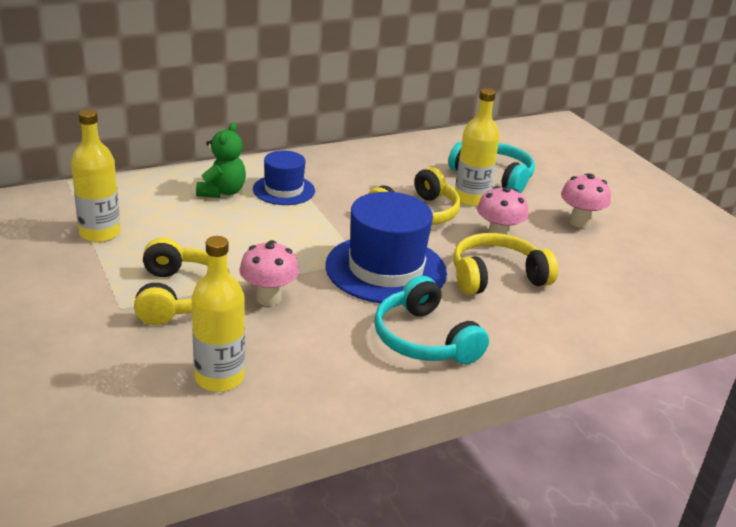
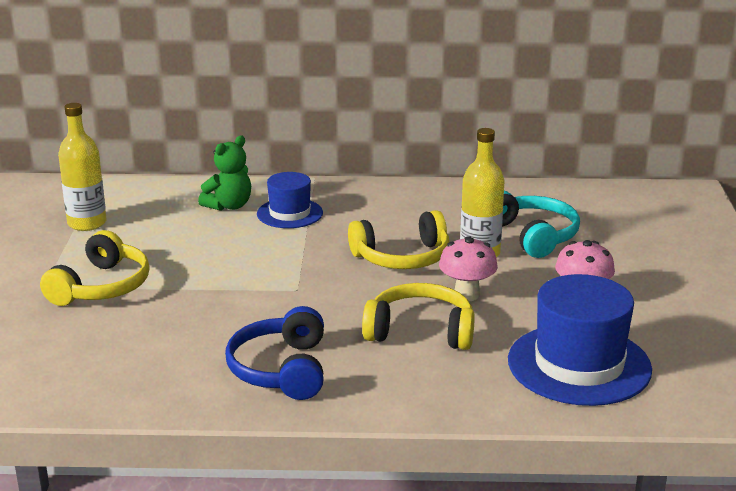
camera: 30 degrees right, 5 degrees down
(219, 378) = (67, 358): yellow bottle -> none
(268, 298) = (175, 304): pink mushroom -> none
(386, 269) = (312, 302): blue hat -> blue hat (579, 365)
(424, 339) = (281, 370): turquoise headphones -> blue headphones

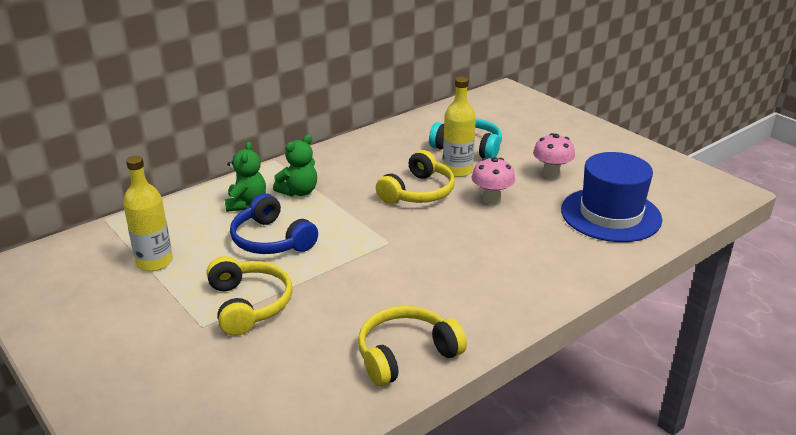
camera: 40 degrees left, 5 degrees up
(281, 370) = (467, 300): blue headphones -> blue headphones (271, 240)
(289, 213) = (299, 192): blue hat -> green teddy bear
(420, 331) = (504, 235): yellow headphones -> yellow headphones (406, 354)

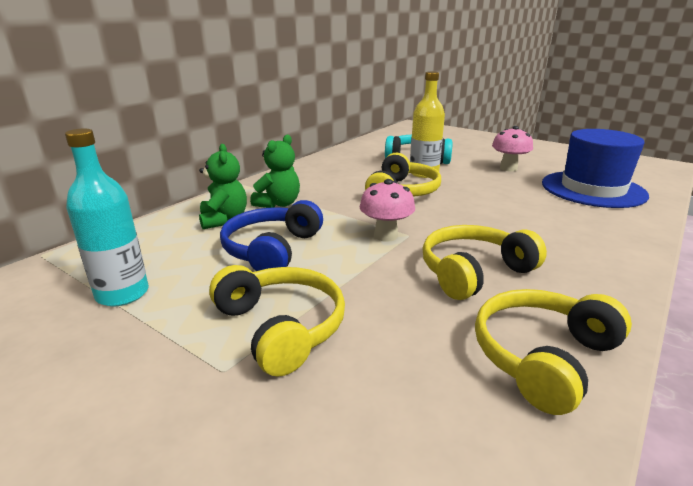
camera: 15 degrees left, 5 degrees down
(154, 262) = (122, 294): yellow bottle -> turquoise bottle
(271, 240) = (272, 249): blue headphones -> blue headphones turned 75 degrees clockwise
(414, 285) = (474, 272): none -> yellow headphones
(491, 200) = (476, 190): pink mushroom -> pink mushroom (386, 236)

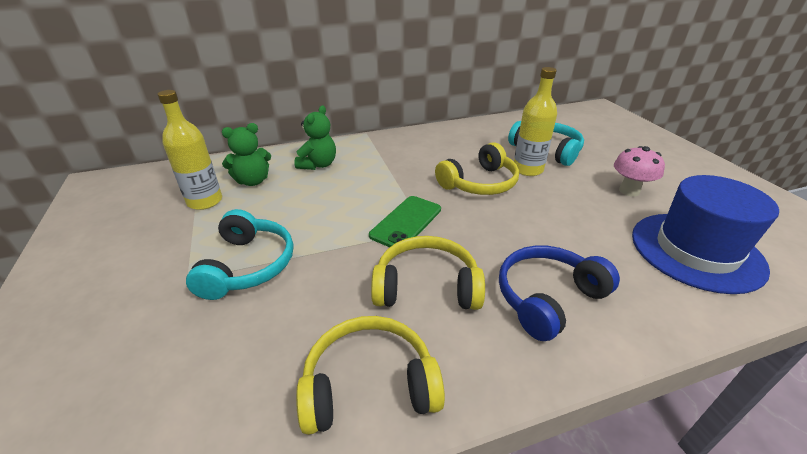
camera: 35 degrees right, 10 degrees up
(122, 294) = (205, 201): turquoise bottle -> yellow bottle
(272, 249) = (316, 202): blue headphones -> blue headphones (548, 298)
(278, 204) = (369, 163): green teddy bear -> green teddy bear (253, 181)
(281, 327) = (248, 265): yellow headphones -> turquoise headphones
(386, 236) = (406, 222): pink mushroom -> green phone

